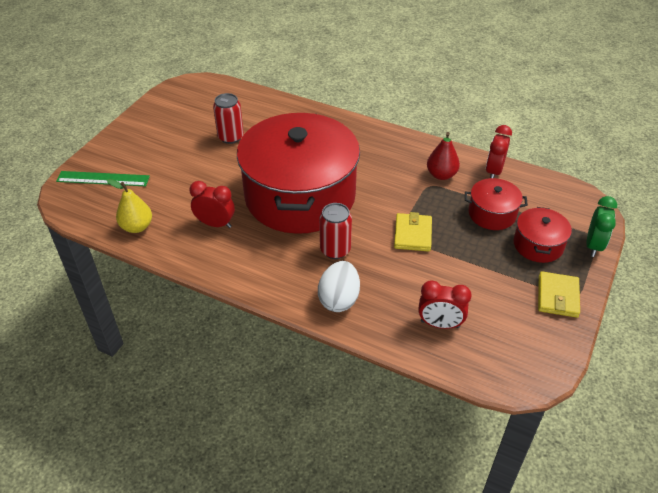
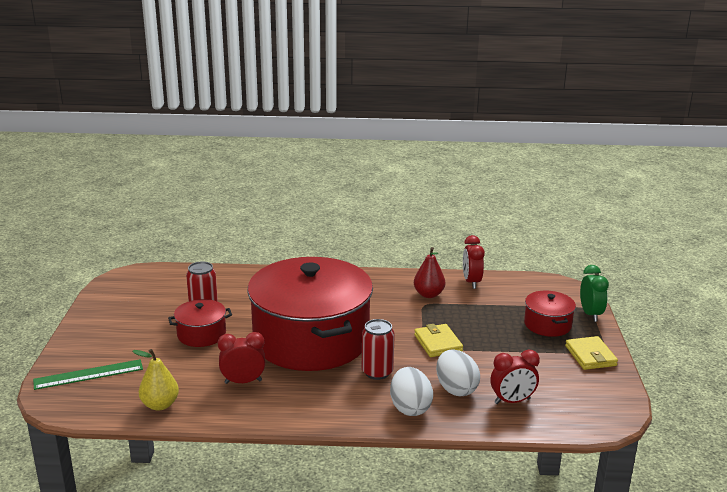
camera: 25 degrees left, 20 degrees down
(395, 292) = (456, 389): none -> white egg
(492, 214) = (493, 312): red pot -> red pot (201, 334)

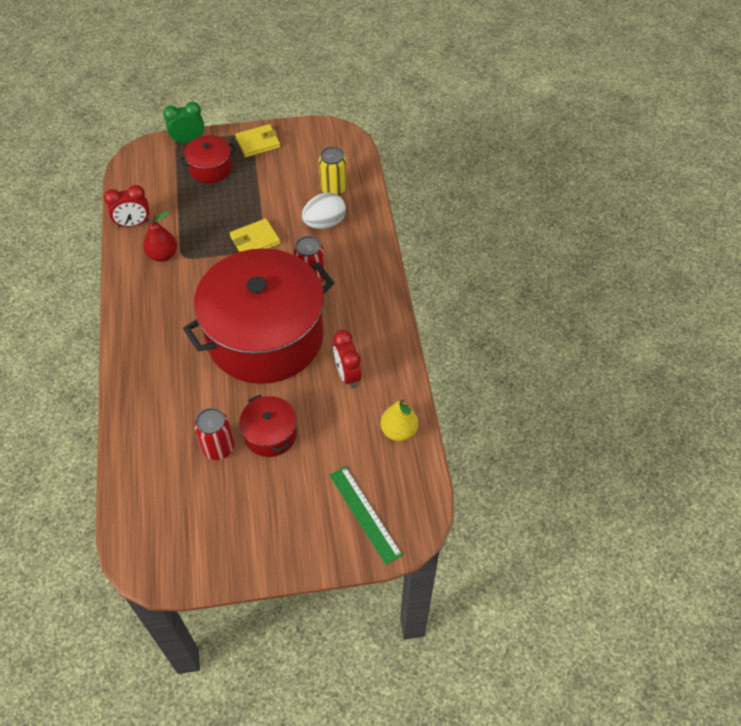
camera: 100 degrees left, 30 degrees up
(410, 408) = (358, 250): white egg -> none
(512, 401) = (333, 189): red clock -> yellow can

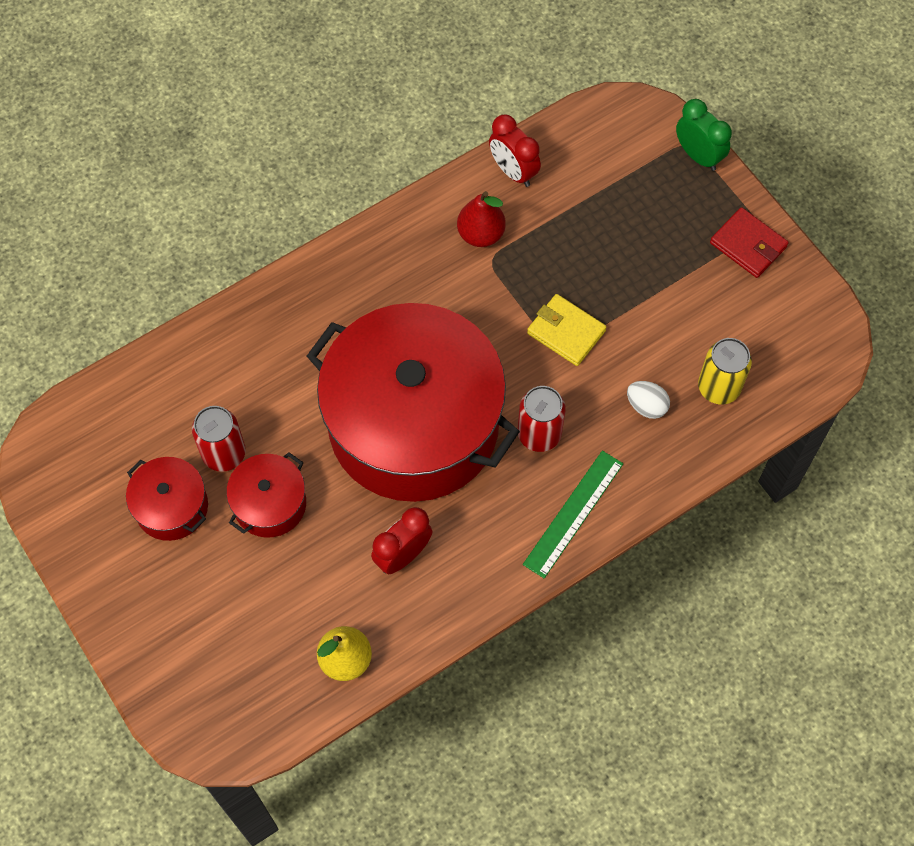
camera: 65 degrees right, 10 degrees up
(210, 168) = (663, 210): red pot -> red pot (171, 507)
(258, 143) = (748, 245): yellow wallet -> red wallet
(324, 223) = (646, 406): white egg -> white egg, size x0.62
(365, 514) = (206, 670): green ruler -> green ruler (573, 514)

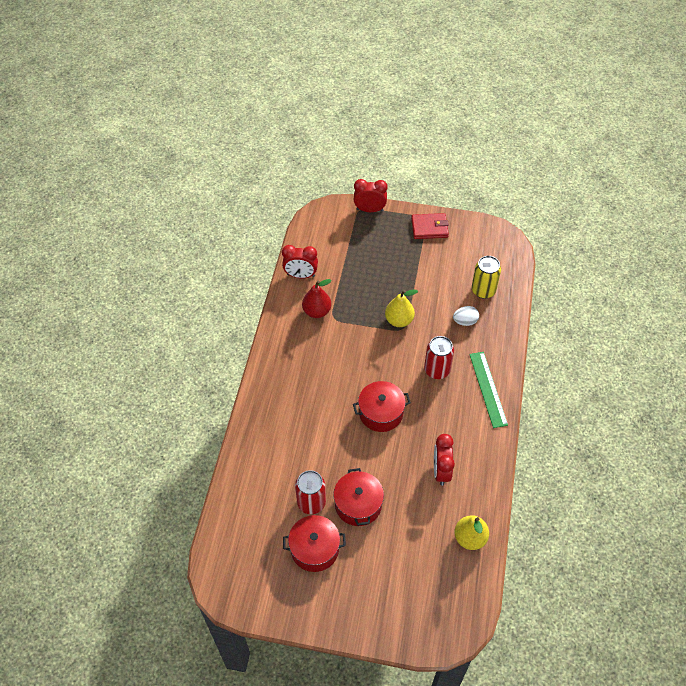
camera: 45 degrees left, 10 degrees down
(413, 424) = (381, 413): red pot -> red pot, size x0.42
(566, 332) = (399, 320): yellow wallet -> yellow pear
(698, 156) = (369, 210): green clock -> red clock

